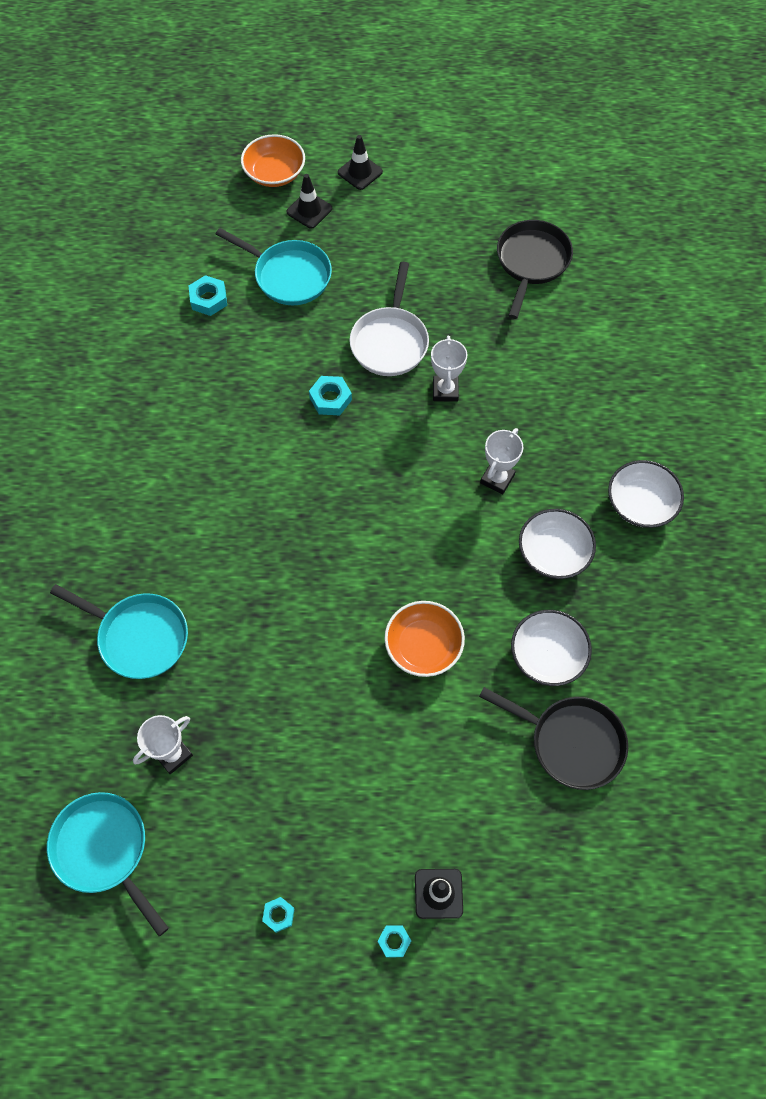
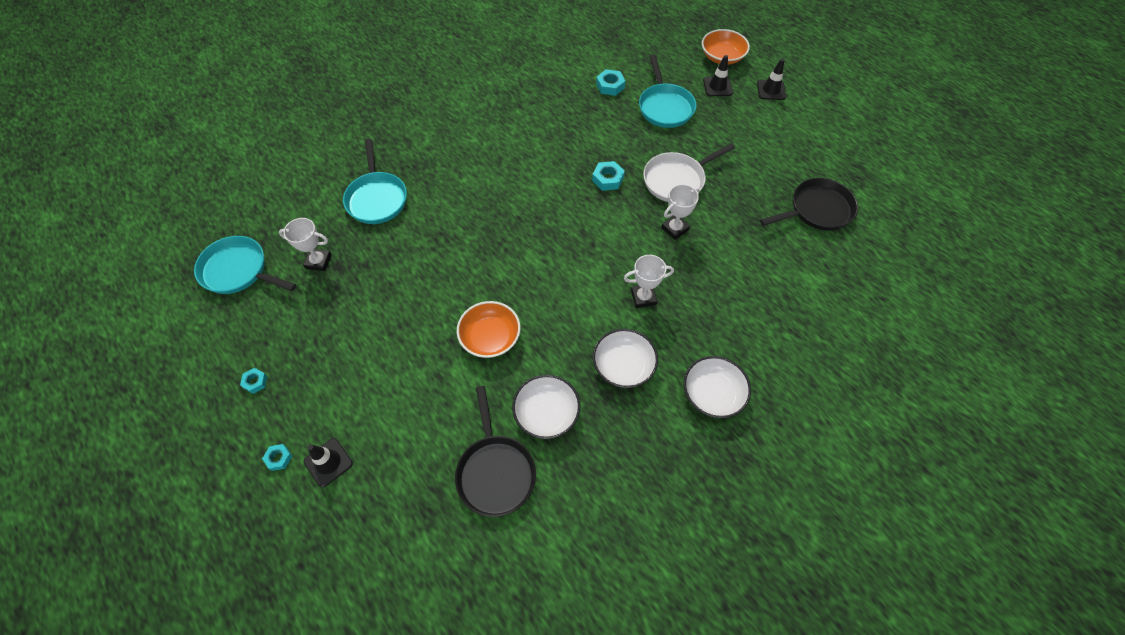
camera: 50 degrees right, 5 degrees down
(104, 850) = (238, 271): turquoise pan -> turquoise pan turned 75 degrees counterclockwise

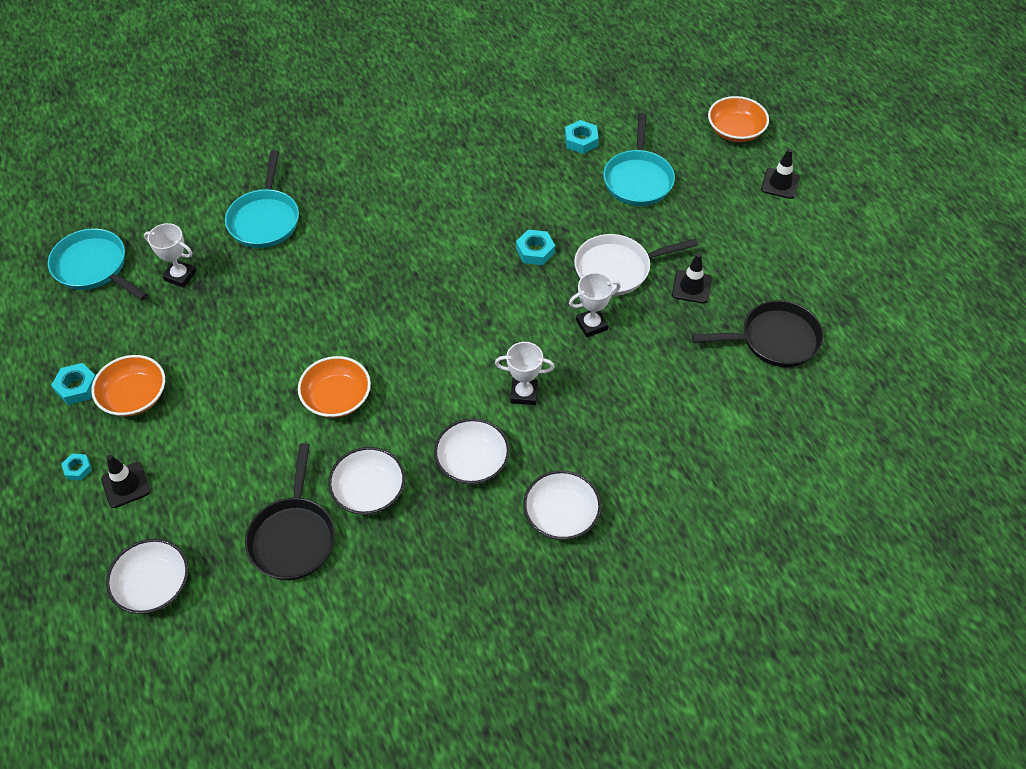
camera: 15 degrees right, 5 degrees down
(255, 382) = (77, 387): turquoise nut -> turquoise nut, size x1.57
(311, 378) = (134, 396): none -> orange bowl
(384, 551) = (154, 585): none -> white bowl
(717, 86) = (714, 166): black traffic cone -> black traffic cone (691, 287)

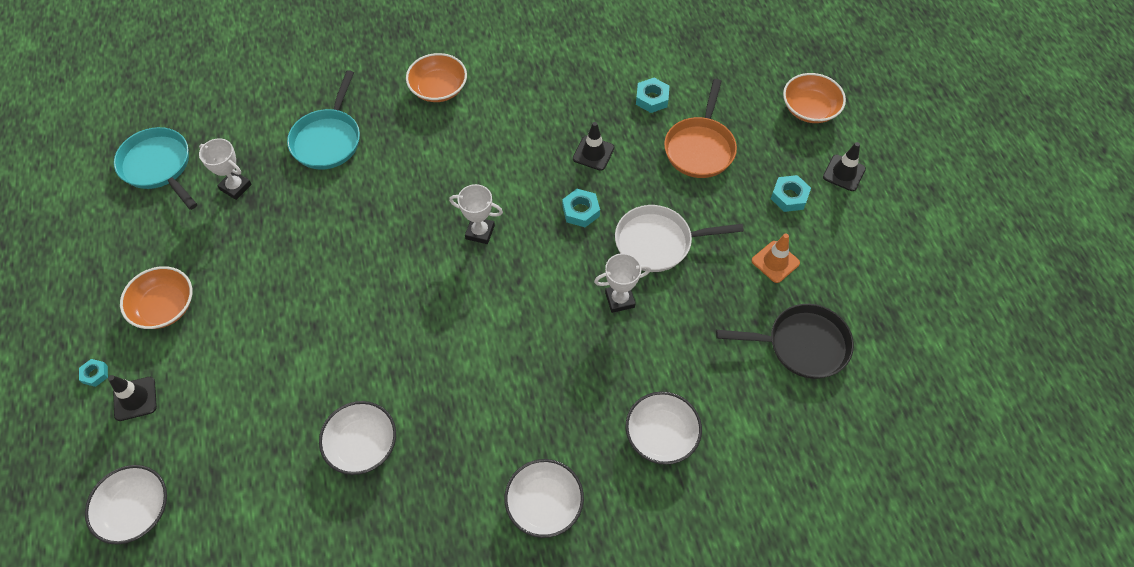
camera: 10 degrees right, 5 degrees up
(77, 387) = (114, 288): turquoise nut -> turquoise nut (789, 196)
(293, 536) = (279, 481): black pan -> none
(337, 398) = (353, 339): orange bowl -> orange bowl (438, 88)
(472, 462) = (469, 430): white bowl -> white bowl (661, 435)
(524, 394) = (536, 364): white trophy -> white trophy (480, 232)
(638, 179) = (700, 148): turquoise pan -> orange pan
(691, 287) = (729, 273): black traffic cone -> black traffic cone (593, 153)
(733, 270) = (775, 262): none -> orange traffic cone

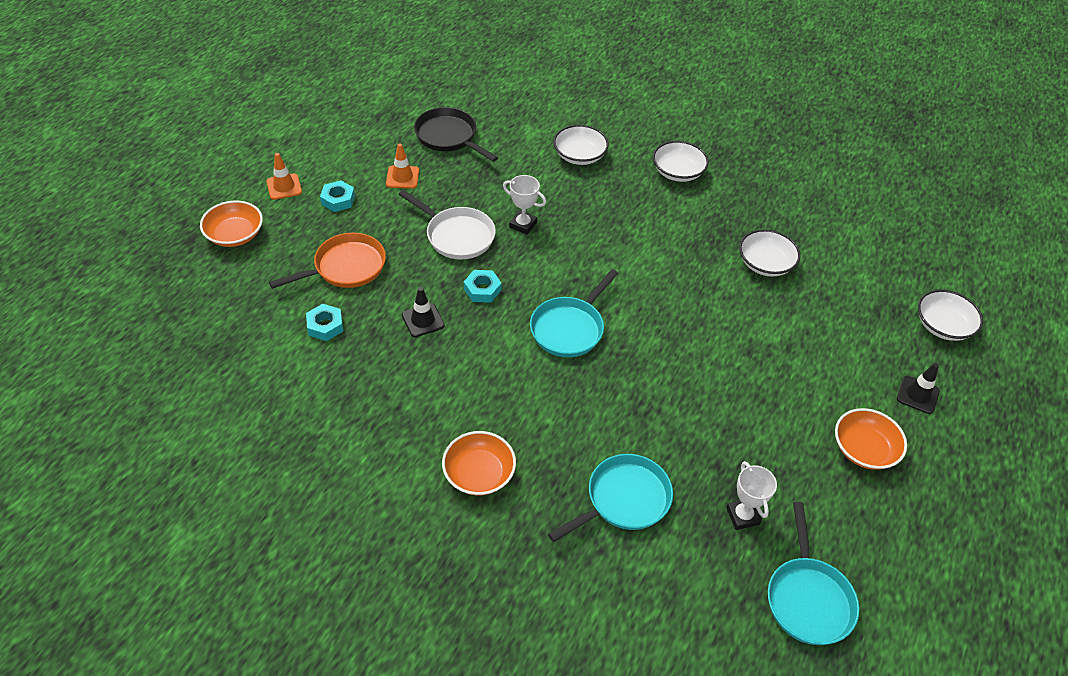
camera: 140 degrees left, 10 degrees down
(95, 374) = (945, 434): turquoise nut -> none
(480, 232) = (569, 328): white trophy -> turquoise pan
(844, 173) = (284, 187): black traffic cone -> orange traffic cone

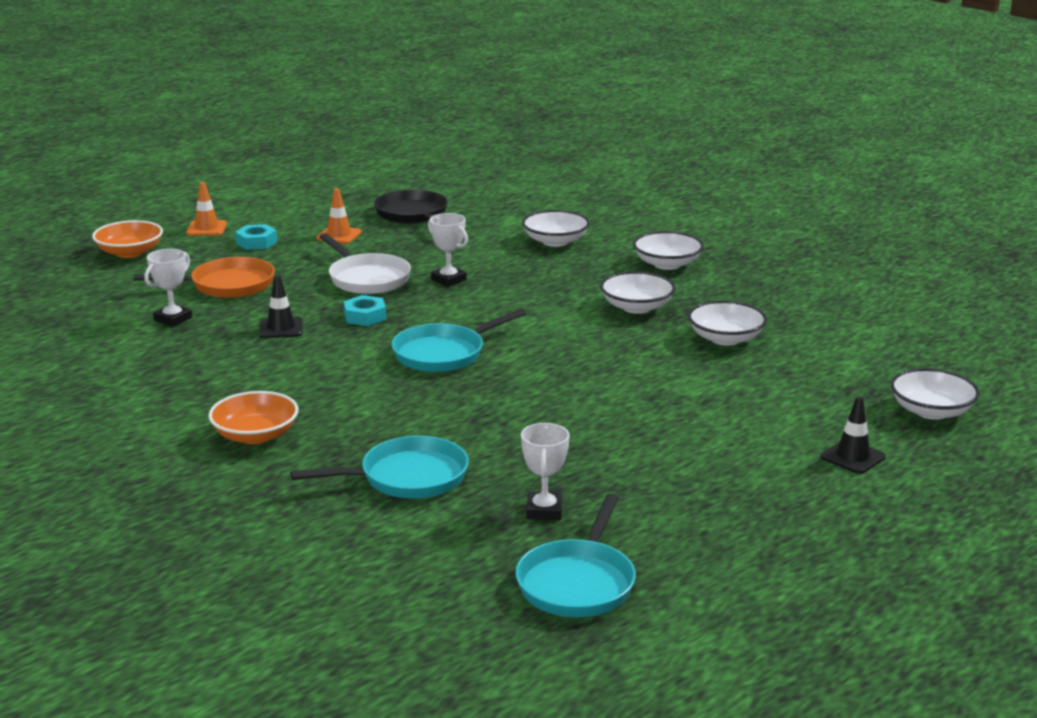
camera: 20 degrees right, 25 degrees down
(325, 326) = (173, 319): turquoise nut -> white trophy
(683, 235) = (636, 307): none -> white bowl
(864, 449) = (745, 486): orange bowl -> none

